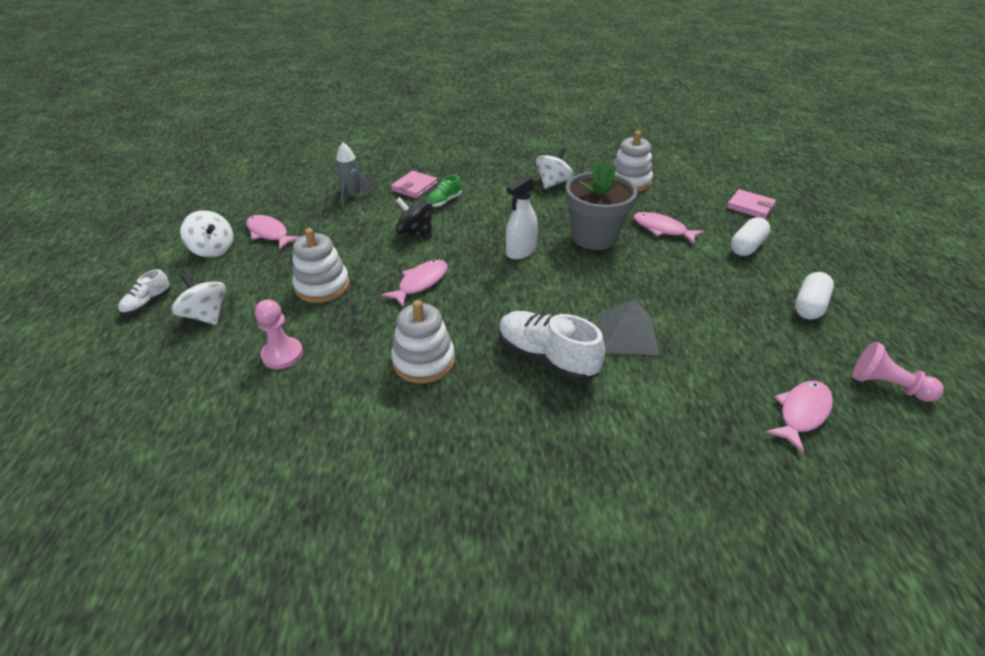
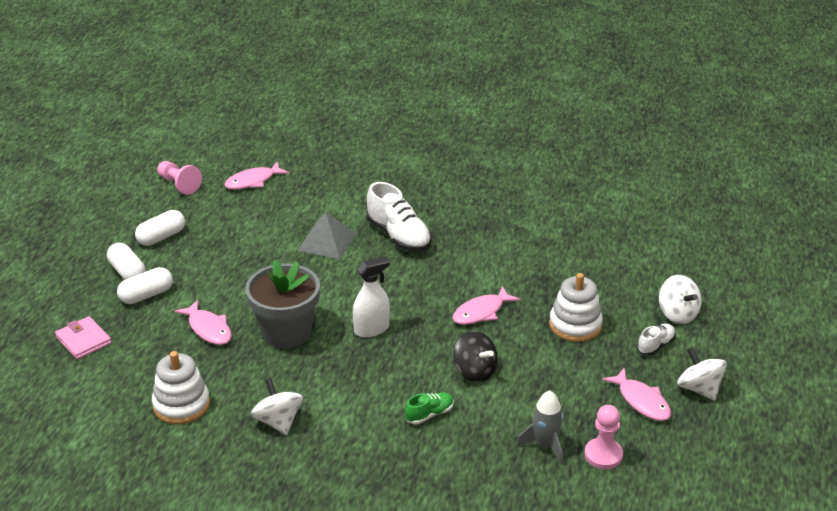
camera: 165 degrees left, 5 degrees down
(148, 303) = (738, 335): white shoe -> white shoe (655, 345)
(282, 354) = (602, 271): pink pawn -> pink pawn (603, 455)
(414, 187) = (461, 448): pink wallet -> none
(423, 361) = (492, 249): white stacking toy -> none
(553, 183) = (278, 421): white spinning top -> white spinning top turned 105 degrees clockwise
(791, 263) = (127, 272): none -> white capsule

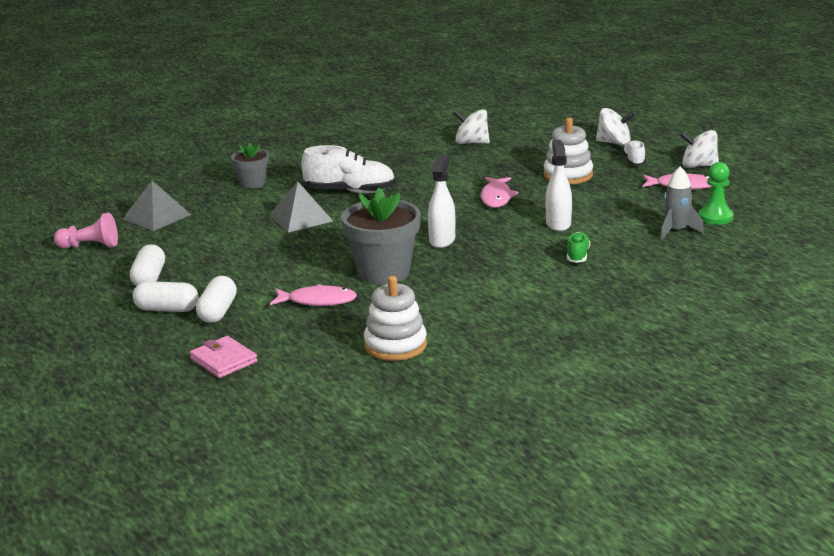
camera: 45 degrees left, 10 degrees down
(83, 340) = (223, 360): pink wallet -> pink wallet turned 45 degrees clockwise
(253, 181) = (157, 216): pink fish -> grey pyramid
(278, 421) = (487, 313): white spinning top -> white spinning top (471, 143)
(354, 186) = (252, 183): none -> grey flower pot
(474, 371) = (558, 224): black spinning top -> white spray bottle
(603, 455) = (715, 217): pink pawn -> green pawn

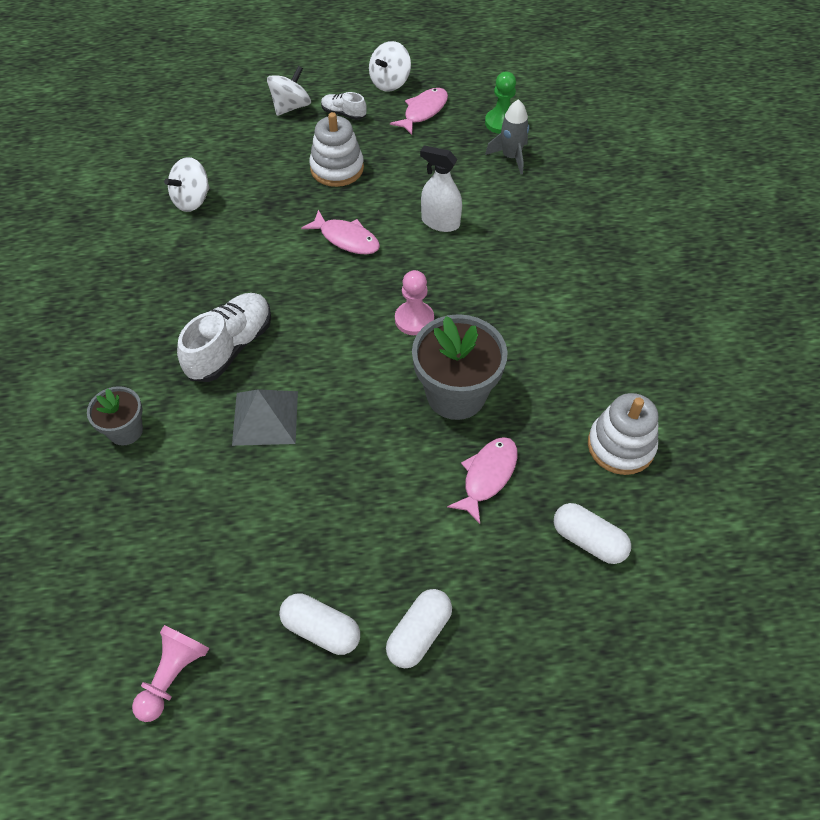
camera: 65 degrees left, 30 degrees up
(157, 216) = (139, 567): grey pyramid -> none
(218, 312) = (457, 581): white capsule -> white capsule (588, 540)
(223, 360) = (577, 612): pink wallet -> none
(442, 240) = (414, 319): white spray bottle -> pink pawn
(577, 255) = (516, 239): green shoe -> none

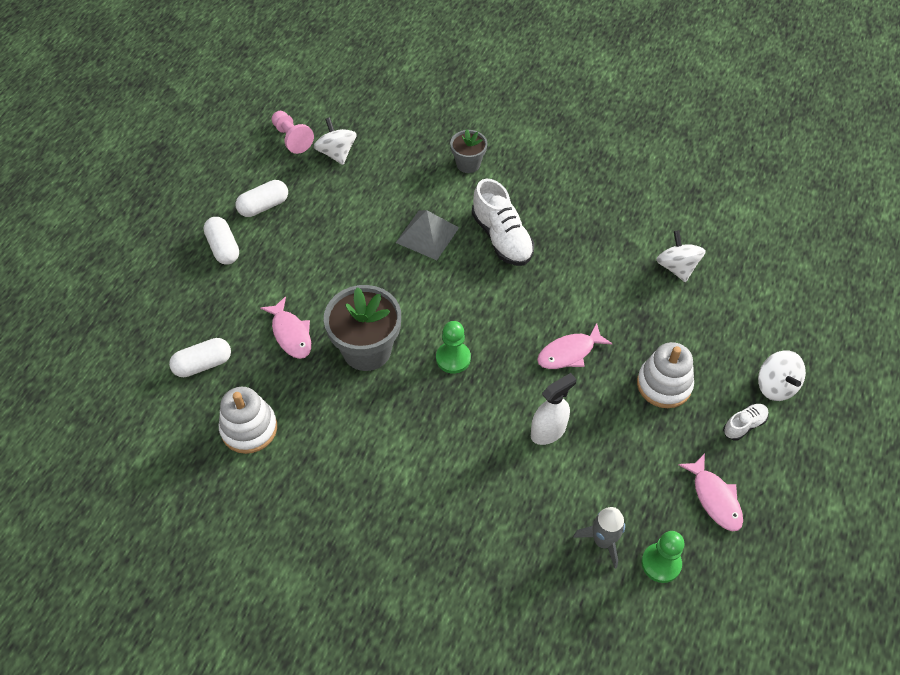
camera: 120 degrees right, 0 degrees up
(390, 82) = (779, 491): white spinning top -> white spinning top (336, 153)
(414, 319) = (453, 358): pink pawn -> green pawn

